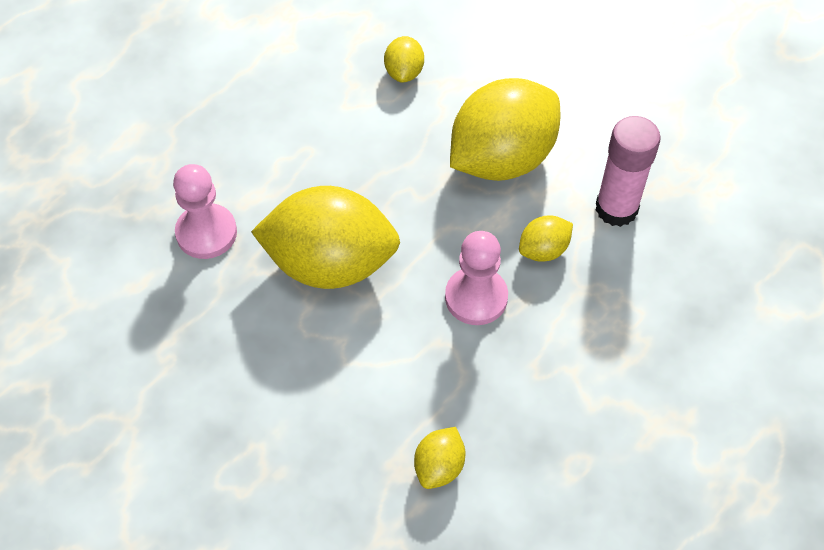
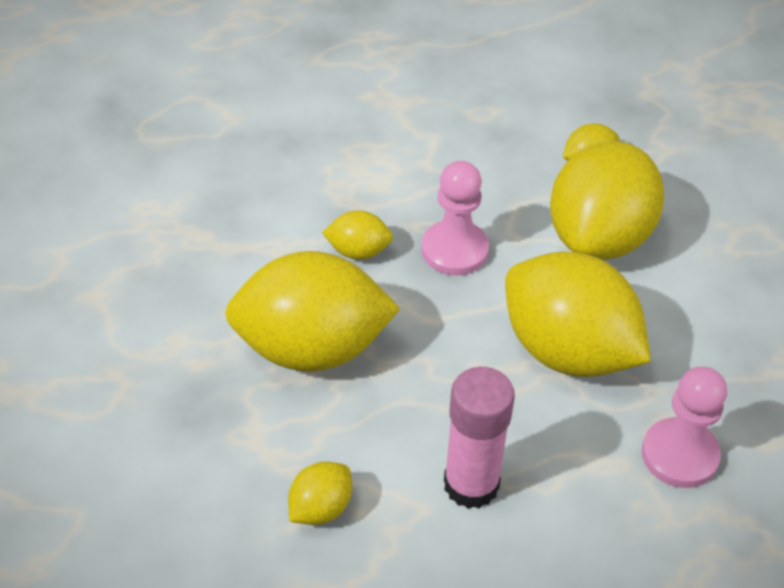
camera: 145 degrees left, 10 degrees down
(374, 385) = (599, 238): none -> yellow lemon
(616, 208) = (257, 245): pink glue stick -> pink glue stick (471, 484)

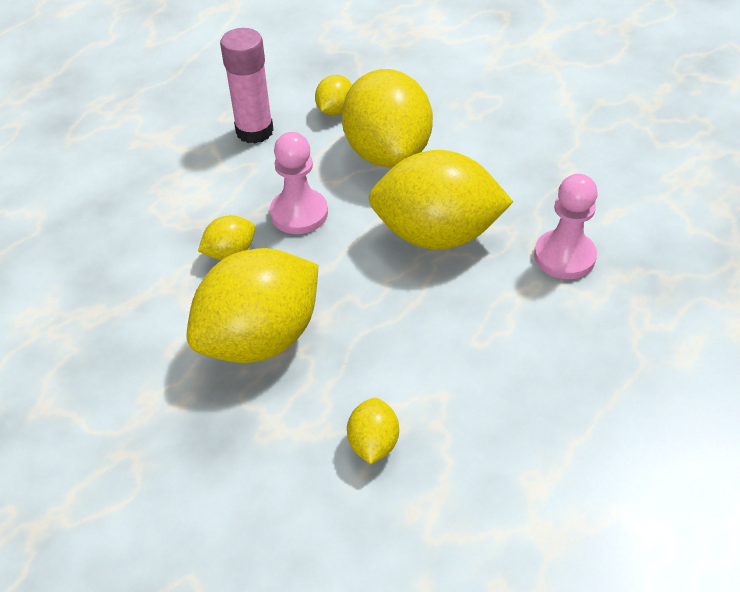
camera: 35 degrees left, 0 degrees up
(471, 484) = (458, 358): pink glue stick -> pink glue stick (254, 131)

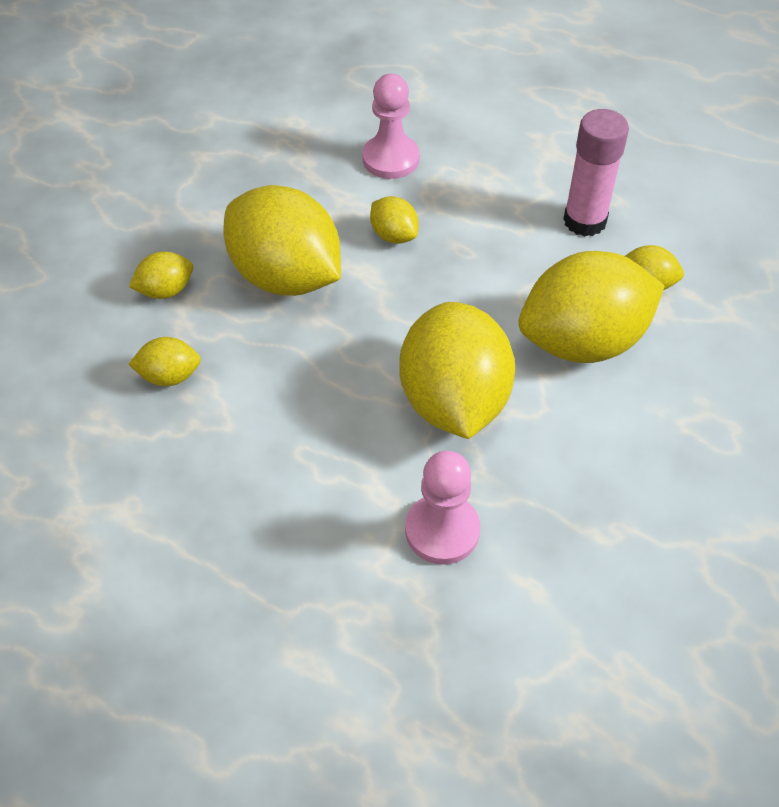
camera: 80 degrees right, 5 degrees up
(250, 445) = (166, 290): none -> yellow lemon
(299, 213) = (461, 278): pink pawn -> pink pawn (390, 159)

